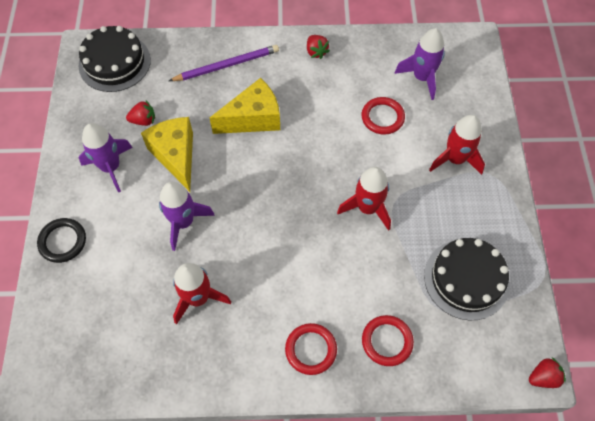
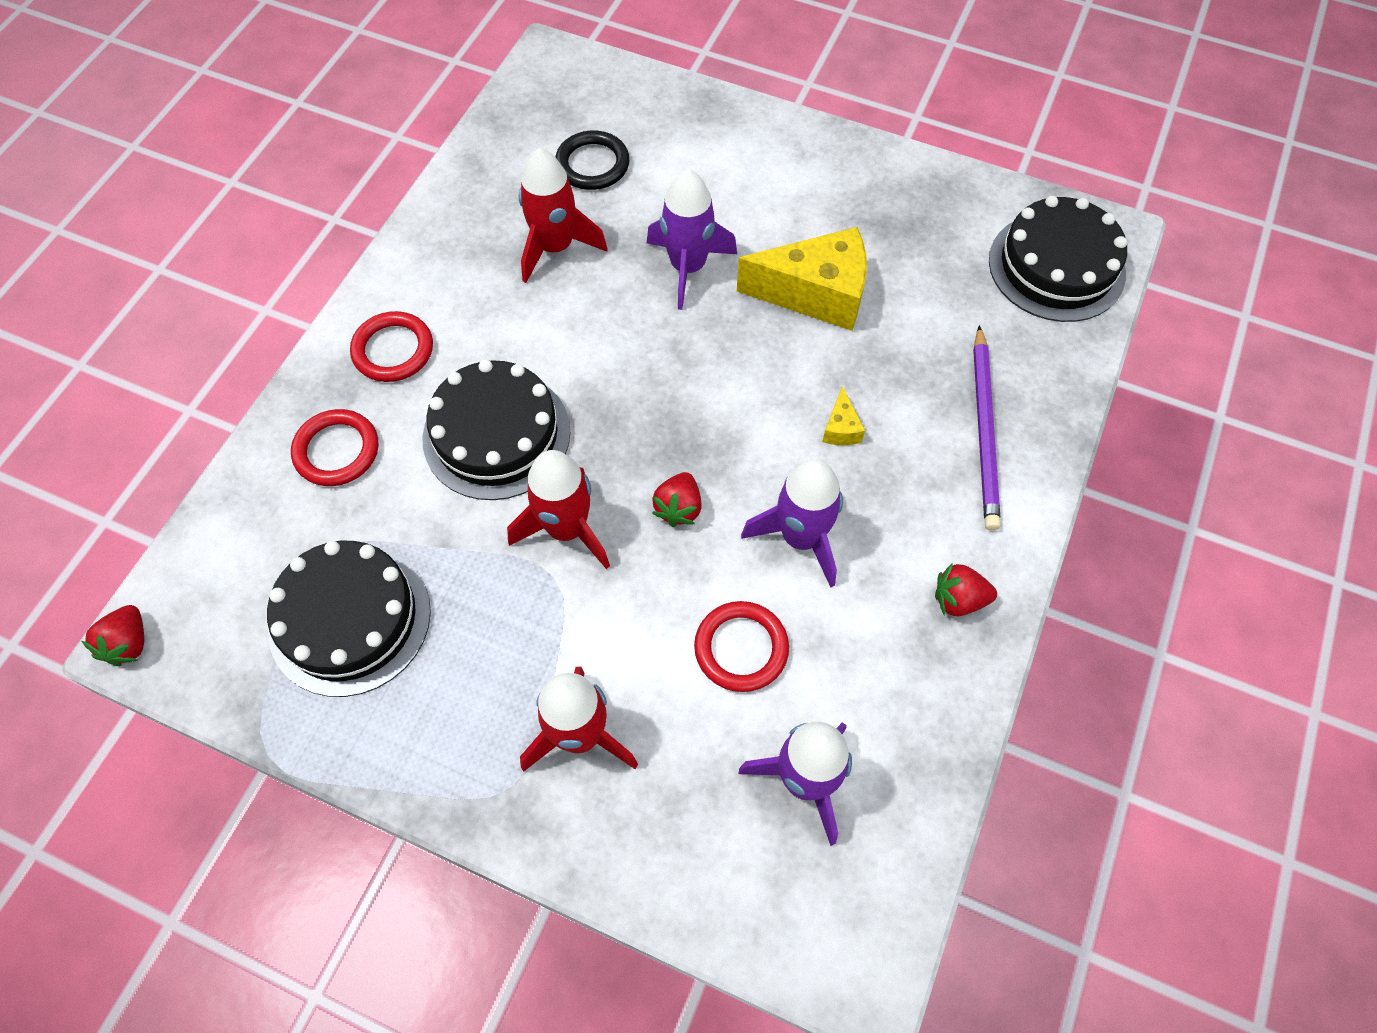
camera: 115 degrees right, 0 degrees up
(63, 241) = (735, 126): black ring -> black ring (592, 164)
(111, 167) = (835, 208): purple rocket -> purple rocket (801, 537)
(143, 120) = (909, 272): red strawberry -> red strawberry (678, 508)
(253, 118) = (841, 428): yellow cheese -> yellow cheese, size x0.42
(335, 265) = (496, 434): none -> black cake

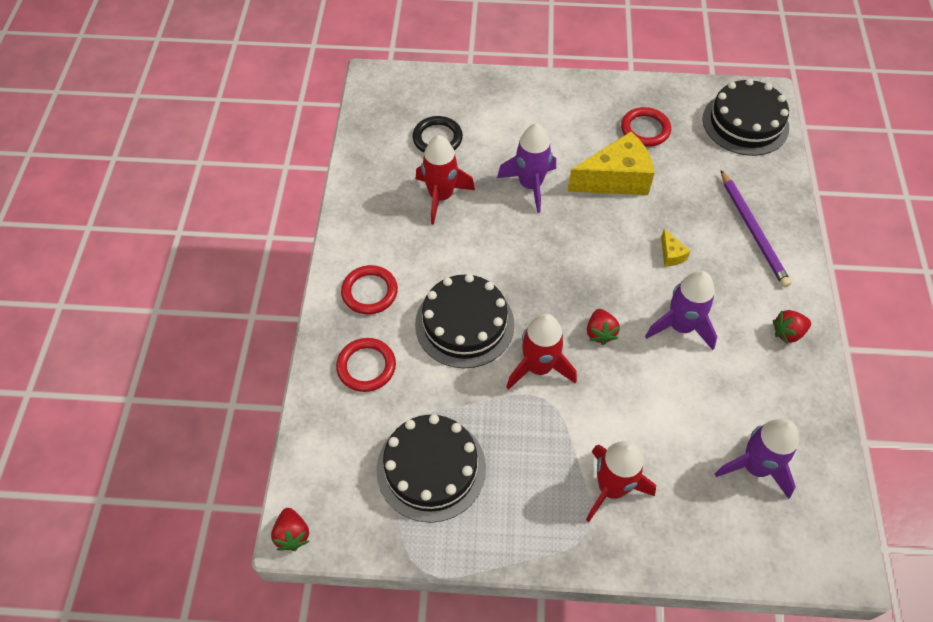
camera: 20 degrees left, 5 degrees down
(741, 648) = (679, 403): red ring -> red ring (645, 129)

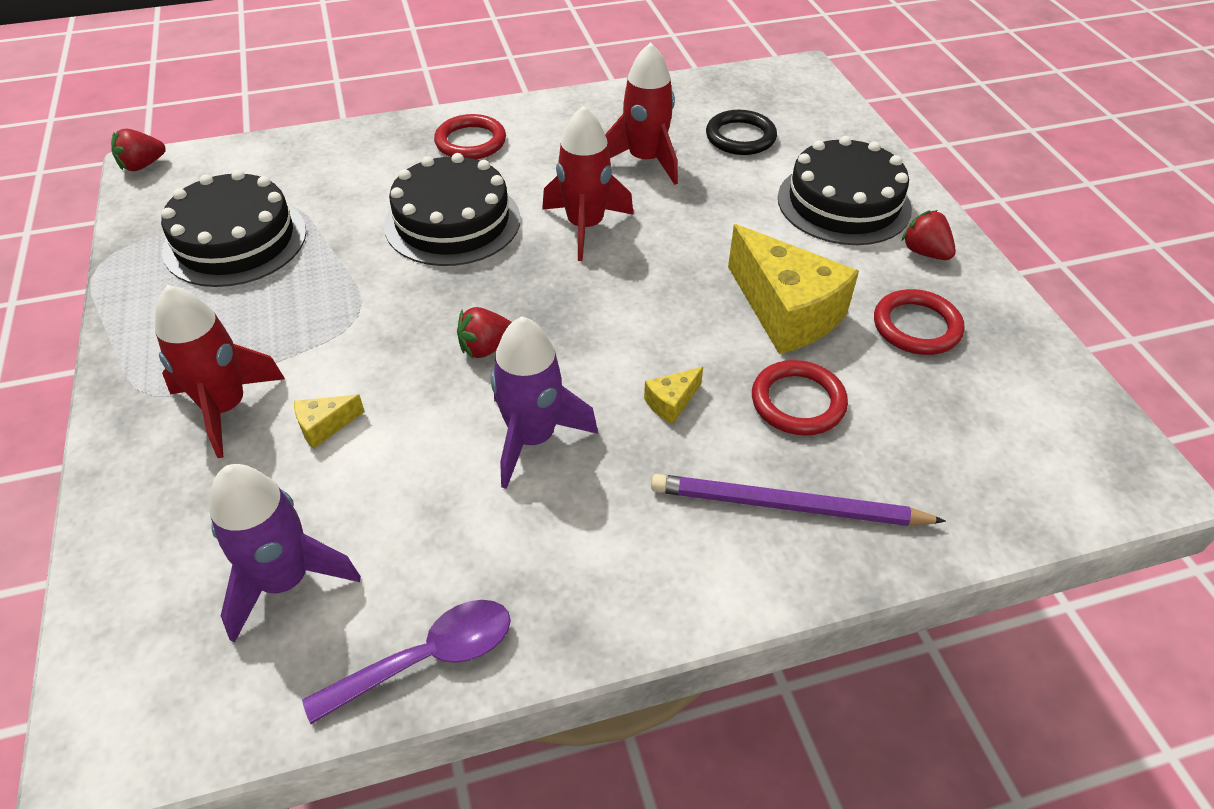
camera: 70 degrees right, 10 degrees down
(366, 366) = (364, 163): red ring -> red ring (798, 402)
(530, 185) = (715, 230): purple rocket -> none
(539, 367) = (406, 299): red rocket -> red rocket (585, 227)
(643, 432) = (324, 426): none -> yellow cheese
(745, 123) = (1043, 456): black cake -> black cake (843, 203)
(753, 231) = (787, 506): purple pencil -> purple pencil turned 45 degrees clockwise
(788, 333) = (578, 593): red strawberry -> red strawberry (925, 252)
(814, 407) = (427, 658): none -> purple spoon

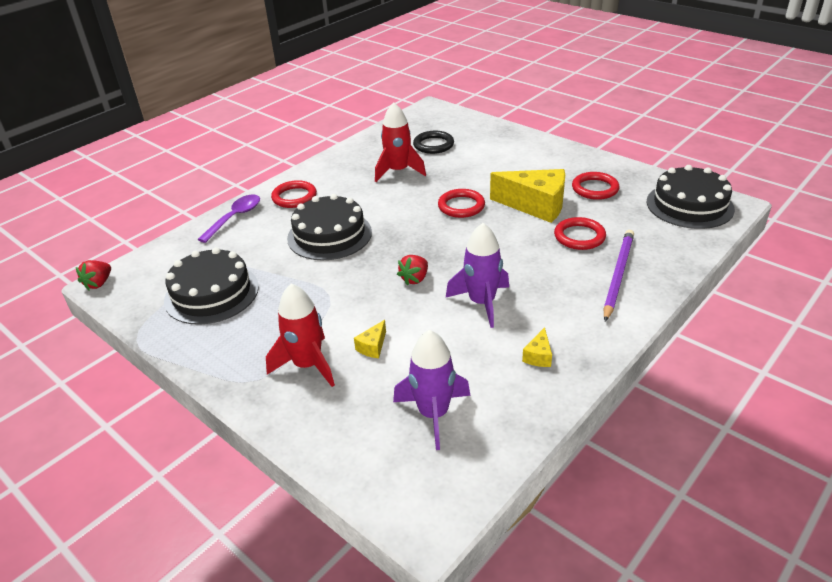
camera: 30 degrees left, 10 degrees down
(427, 658) = (537, 405): purple spoon -> purple spoon (235, 218)
(585, 227) = (402, 210): red rocket -> none
(671, 402) = (527, 261): yellow cheese -> yellow cheese (538, 356)
(673, 259) = (461, 206): none -> red ring
(787, 506) = (618, 275): purple pencil -> purple pencil turned 135 degrees clockwise
(843, 203) = (512, 154): black cake -> black cake (689, 205)
(925, 252) = (567, 160): red strawberry -> none

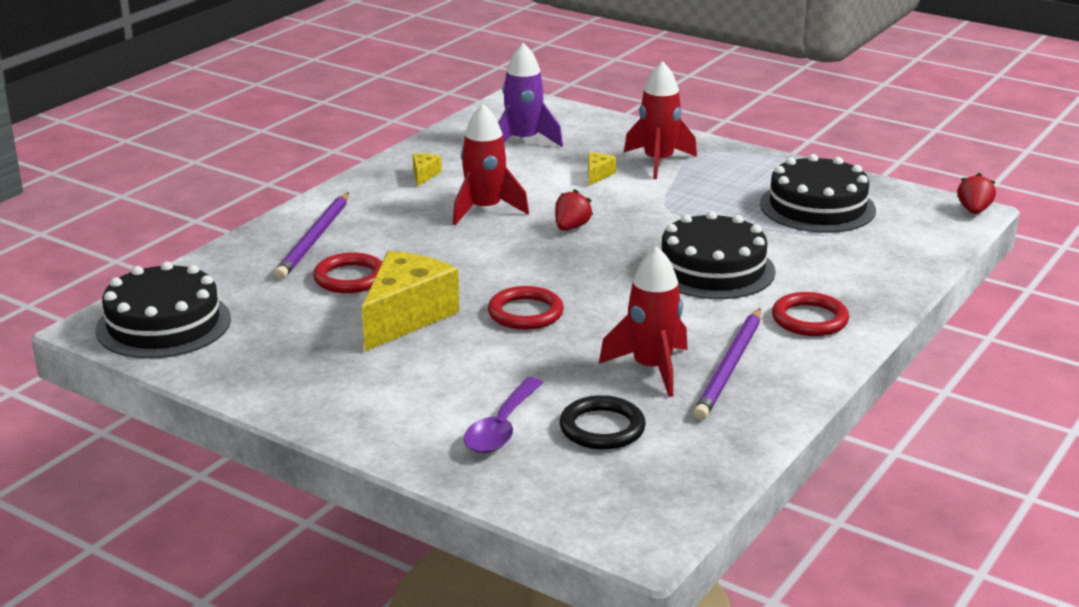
camera: 170 degrees right, 10 degrees down
(235, 218) = (878, 287): purple spoon -> purple spoon (502, 427)
(357, 171) = (729, 367): none -> purple pencil
(482, 303) = (485, 210): purple rocket -> red rocket
(535, 206) = (406, 317): yellow cheese -> yellow cheese turned 105 degrees clockwise
(595, 188) = (302, 346): red ring -> none

